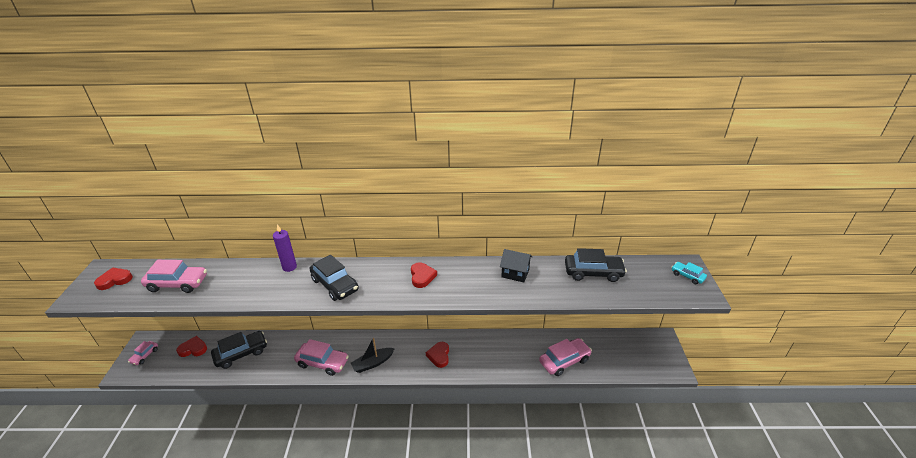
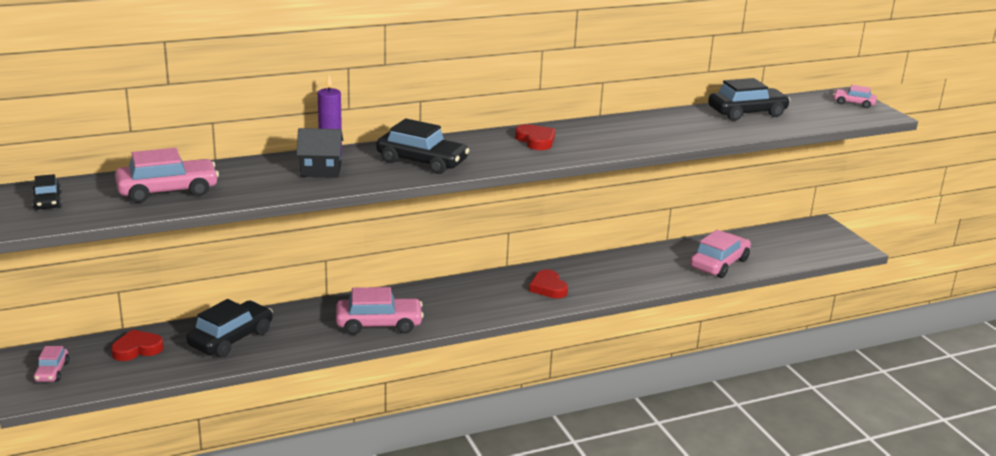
camera: 25 degrees left, 10 degrees down
(114, 280) = (47, 201): red heart -> black car
(373, 363) = (458, 311): black boat -> none
(515, 273) = (654, 124): black house -> black house (321, 170)
(687, 276) = (853, 103): turquoise car -> pink car

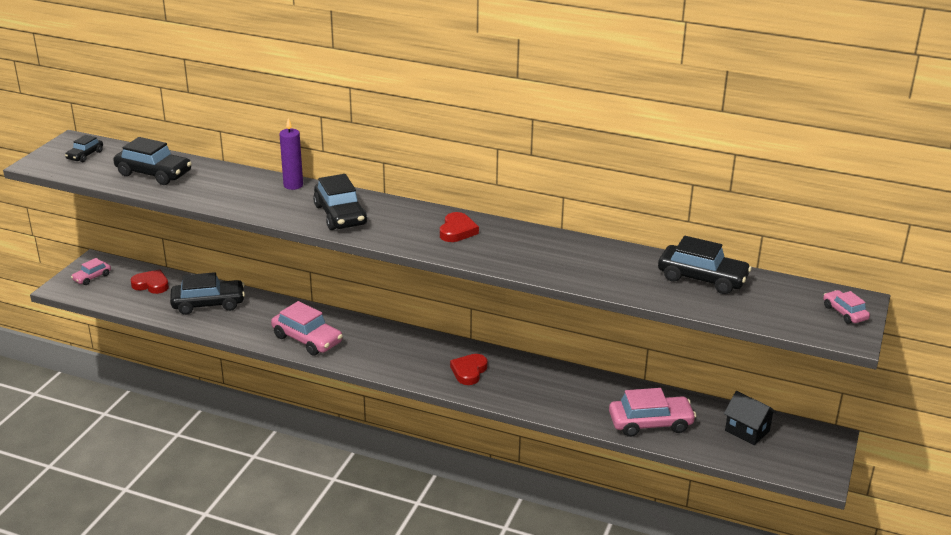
camera: 45 degrees right, 5 degrees up
(168, 191) = (154, 174): pink car -> black car
(321, 170) = (264, 195): black house -> black house (747, 431)

